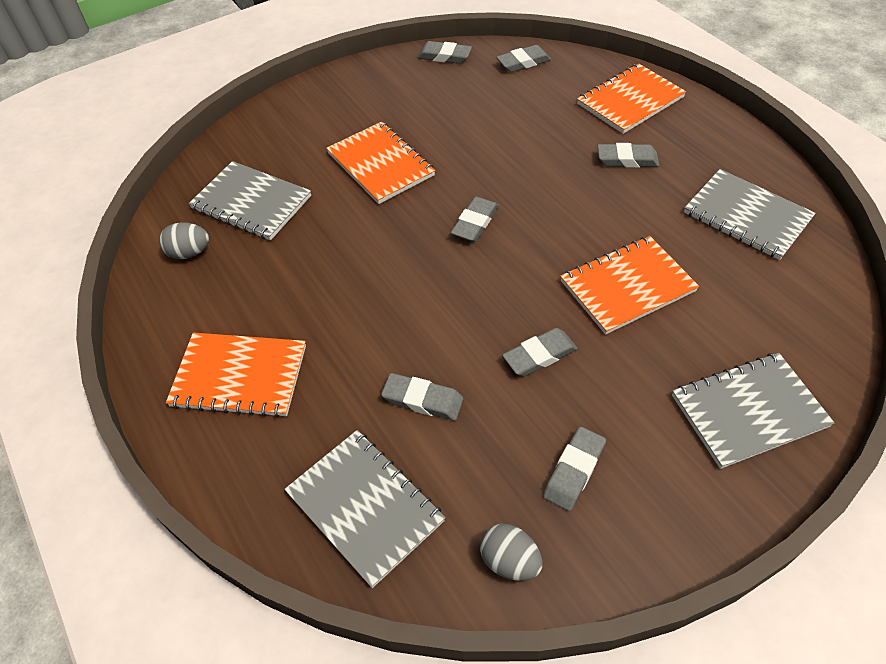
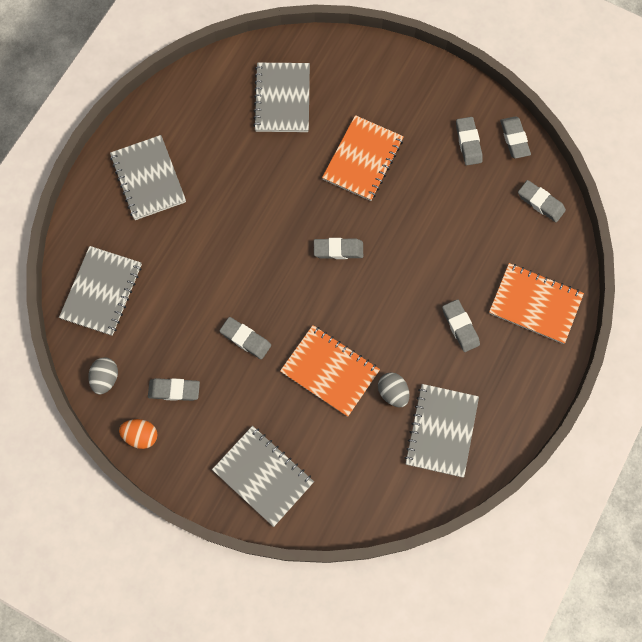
camera: 60 degrees right, 20 degrees up
(189, 253) = (221, 90): grey egg -> grey egg (392, 392)
(239, 376) = (148, 179): orange notebook -> grey notebook
(422, 400) = (181, 287): grey eraser -> grey eraser (468, 143)
(628, 547) = (141, 435): none -> orange egg

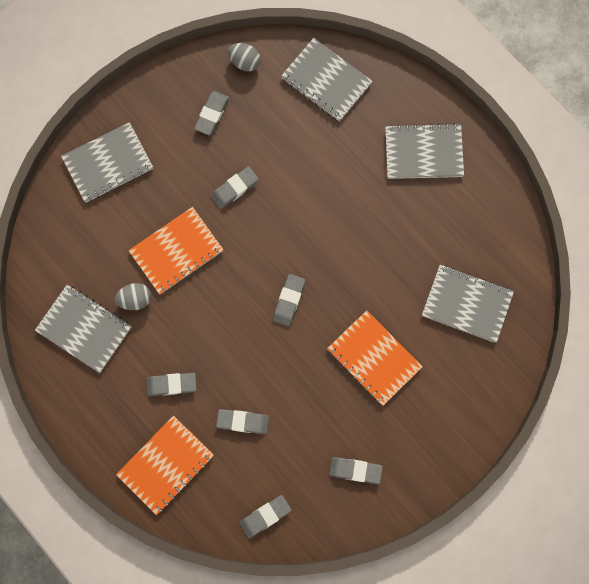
camera: 110 degrees right, 5 degrees up
(141, 435) = (183, 76): orange egg -> none
(514, 139) = (343, 519): grey eraser -> grey eraser (243, 421)

